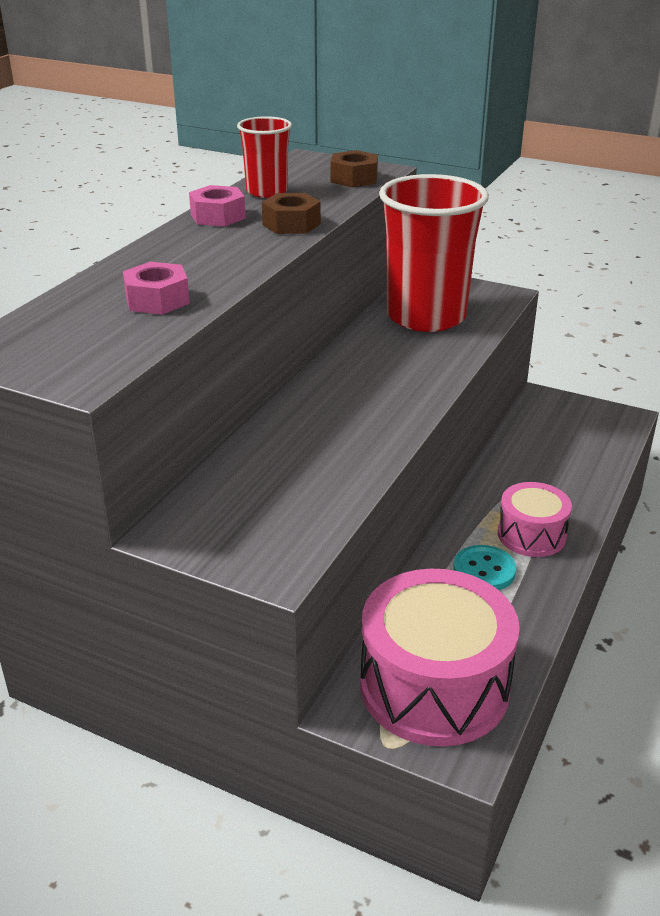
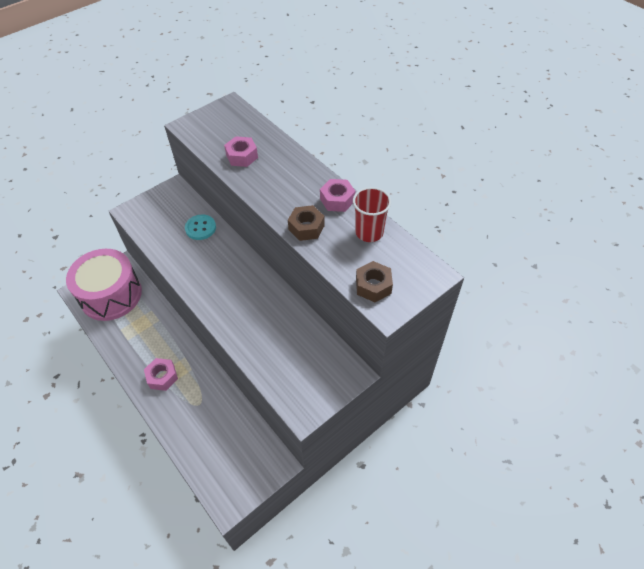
camera: 115 degrees right, 20 degrees up
(426, 316) = (295, 347): red cup -> none
(484, 570) = (154, 343): turquoise button -> turquoise button (200, 228)
(531, 535) = (162, 377): pink drum -> pink nut

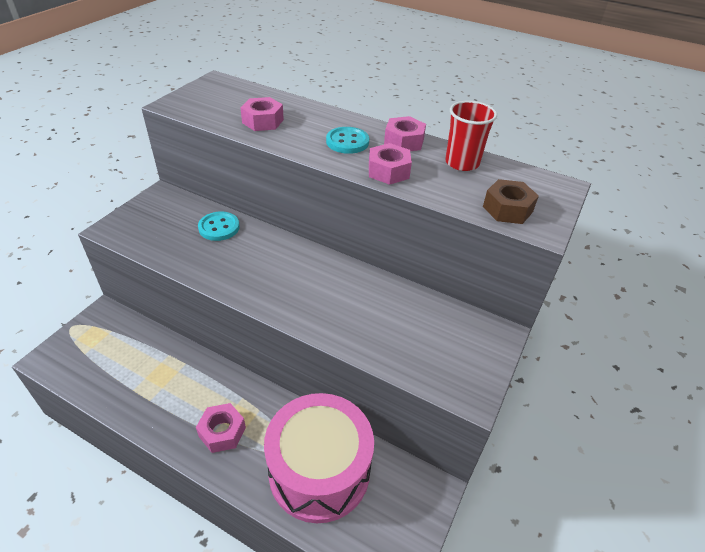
camera: 25 degrees left, 10 degrees down
(111, 295) = (101, 351): pink drum -> pink drum (319, 471)
(293, 191) = (347, 142): none -> turquoise button
(306, 227) = (388, 171): brown nut -> pink nut

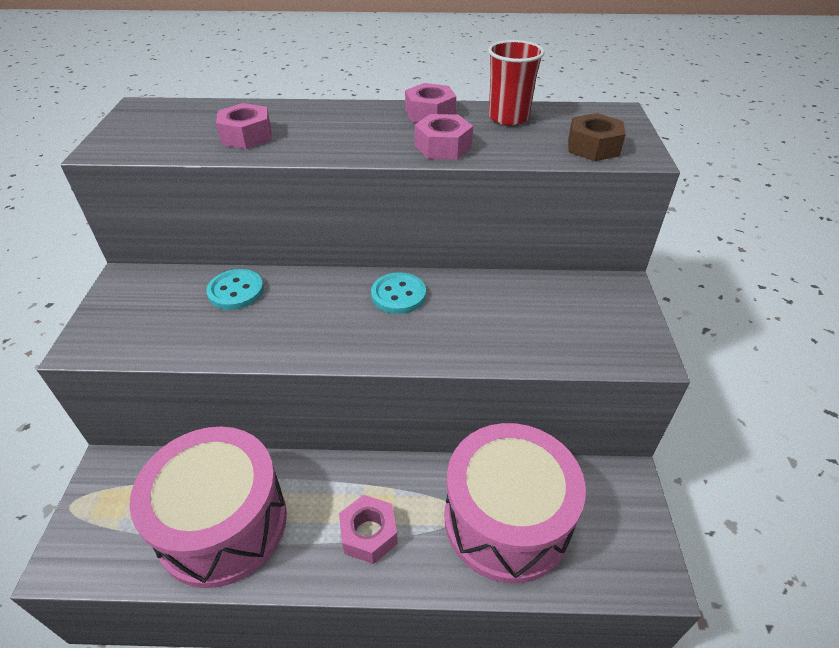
camera: 25 degrees left, 0 degrees up
(142, 380) = (223, 523): none -> pink drum
(347, 142) = (369, 130): turquoise button -> turquoise button (398, 295)

